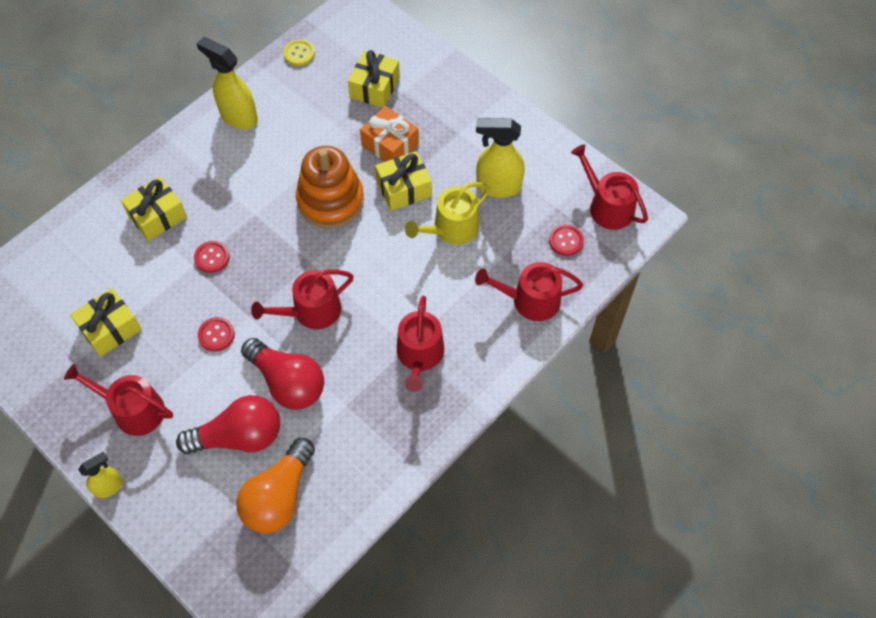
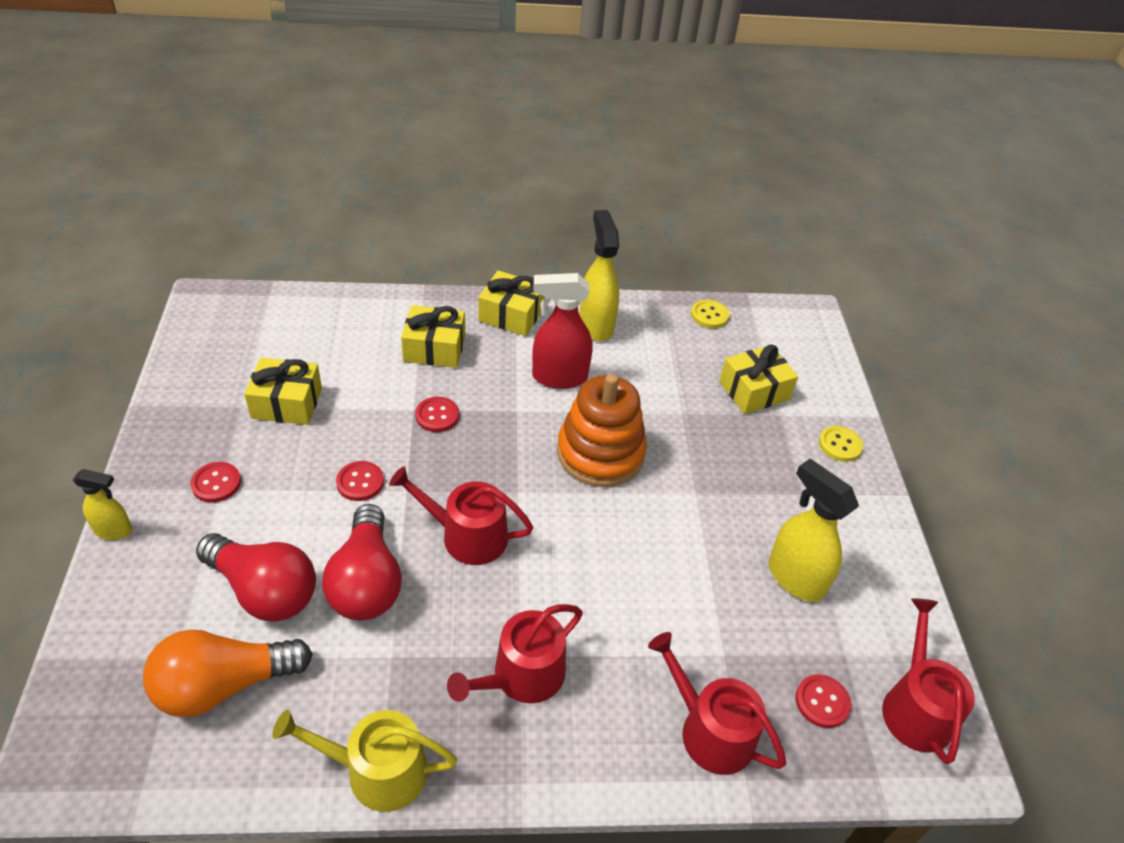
camera: 40 degrees right, 15 degrees down
(133, 410) = (216, 483): red watering can -> red button
(255, 172) = (559, 377): none -> red spray bottle
(390, 145) = (715, 450): orange gift -> none
(404, 188) = (686, 499): yellow gift -> yellow gift (511, 315)
(451, 85) = (840, 445): none -> yellow button
(451, 229) = (696, 577): yellow watering can -> yellow watering can (376, 770)

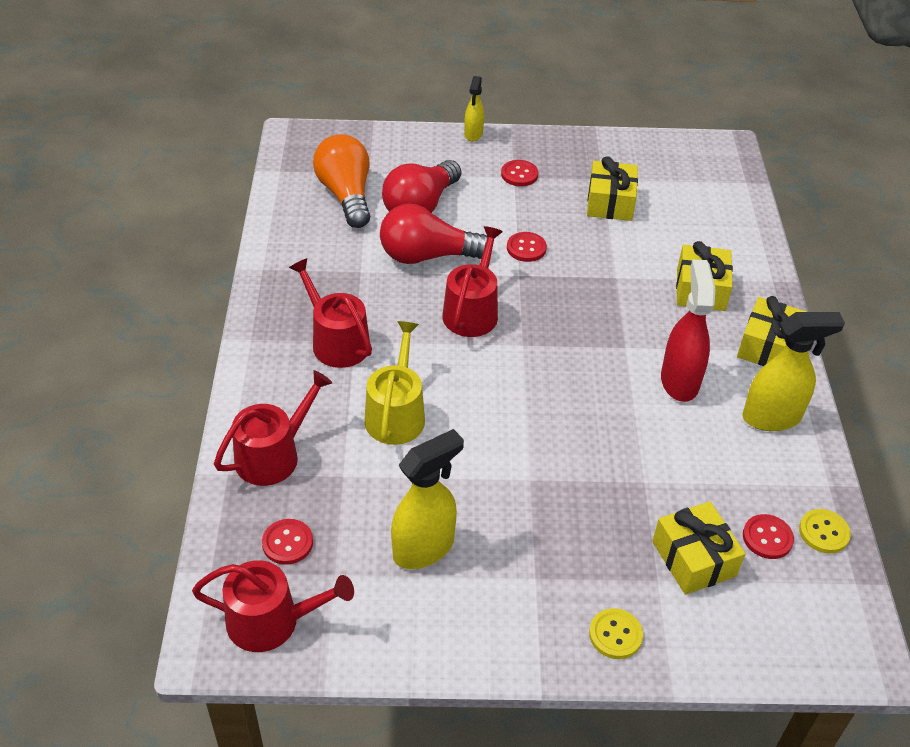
camera: 95 degrees right, 0 degrees up
(376, 770) = (273, 267): yellow watering can -> yellow watering can (396, 413)
(437, 416) = (609, 292): red button -> red button (767, 538)
(600, 453) = (576, 407): orange stacking toy -> none

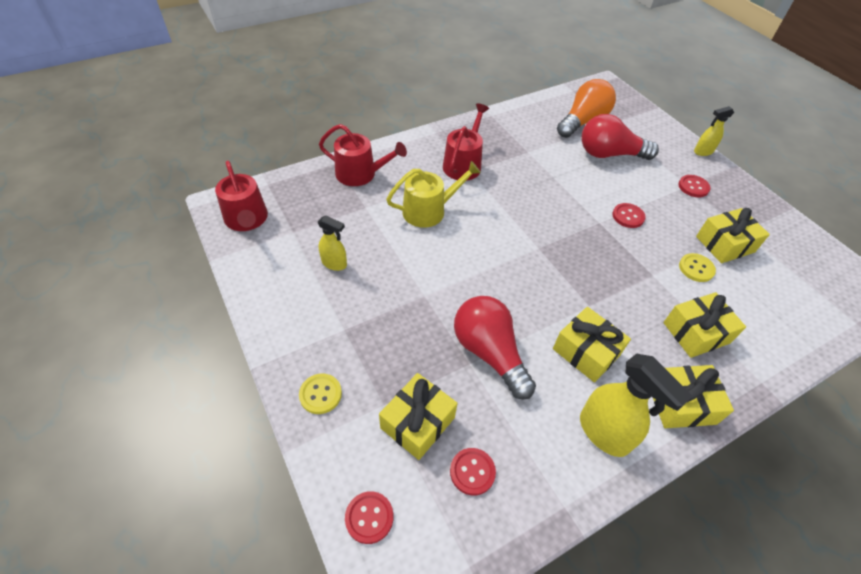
camera: 60 degrees right, 5 degrees up
(287, 543) = (303, 204): red button -> red button (369, 517)
(424, 548) = (334, 264): yellow spray bottle -> yellow spray bottle, size x0.58
(427, 256) = (570, 173): red light bulb -> red light bulb (489, 353)
(472, 311) = (544, 212): red watering can -> none
(679, 381) = (586, 352): red spray bottle -> yellow gift
(823, 532) = (508, 518): yellow button -> yellow button (696, 268)

